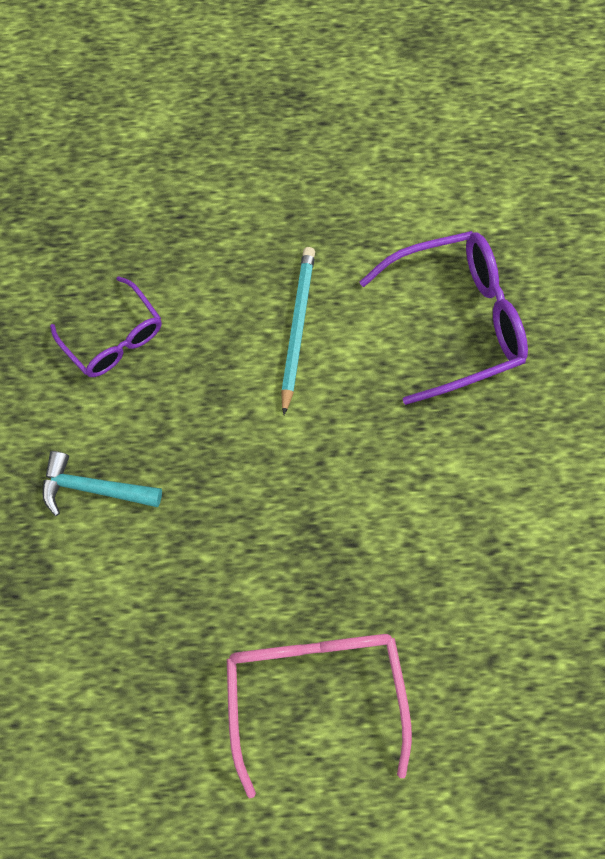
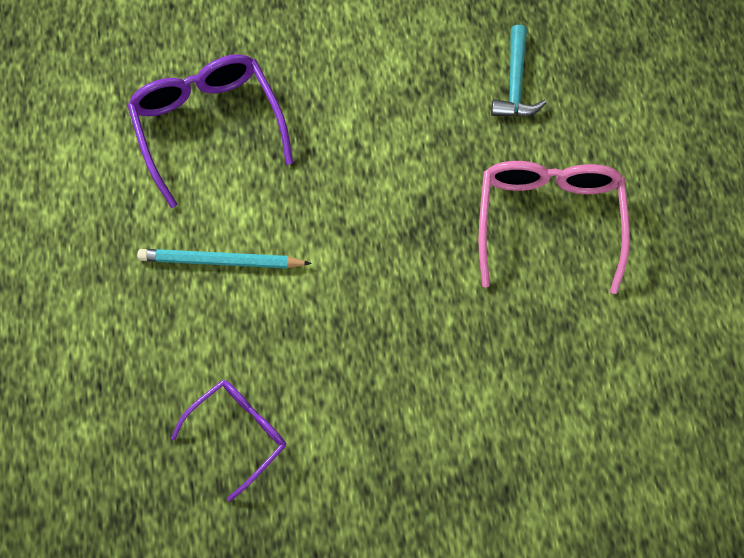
camera: 95 degrees left, 5 degrees down
(94, 488) = (395, 430): turquoise hammer -> turquoise hammer (515, 83)
(315, 689) = (548, 220): pink glasses -> pink glasses turned 105 degrees clockwise

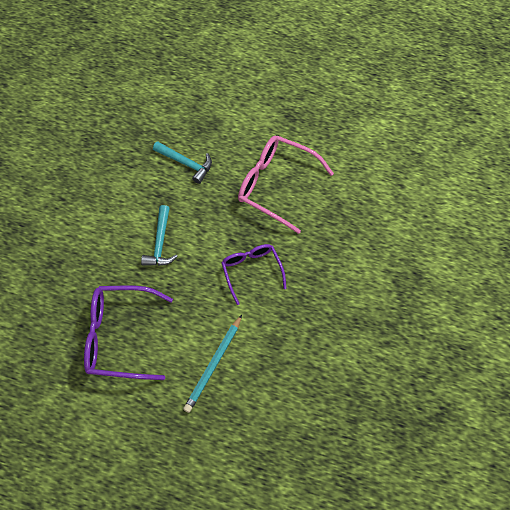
camera: 65 degrees left, 5 degrees down
(239, 433) = (325, 397): purple glasses -> purple glasses (251, 271)
(370, 109) = (160, 243): none -> turquoise hammer

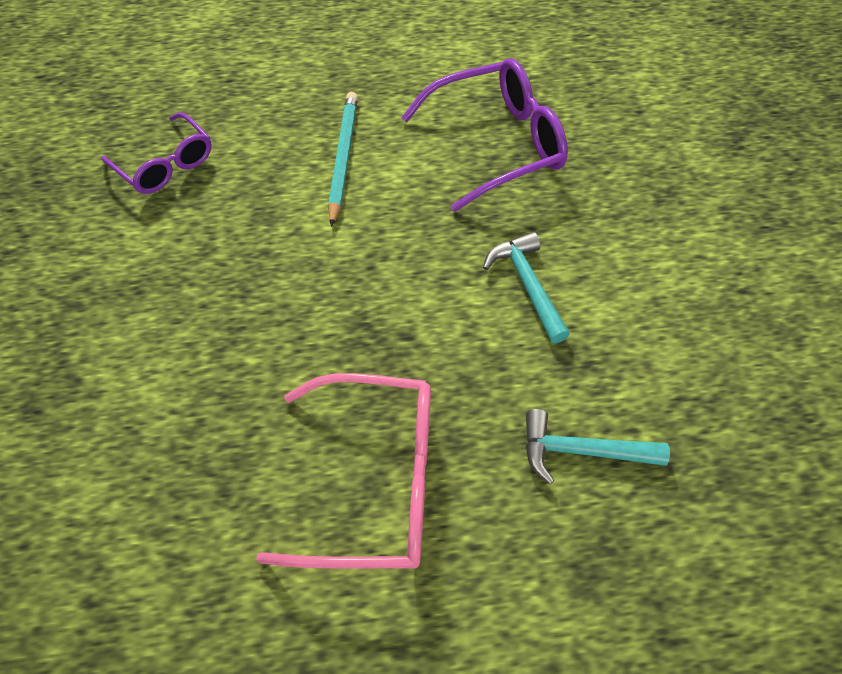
camera: 155 degrees right, 5 degrees down
(251, 271) = (347, 300): purple glasses -> purple glasses (166, 165)

